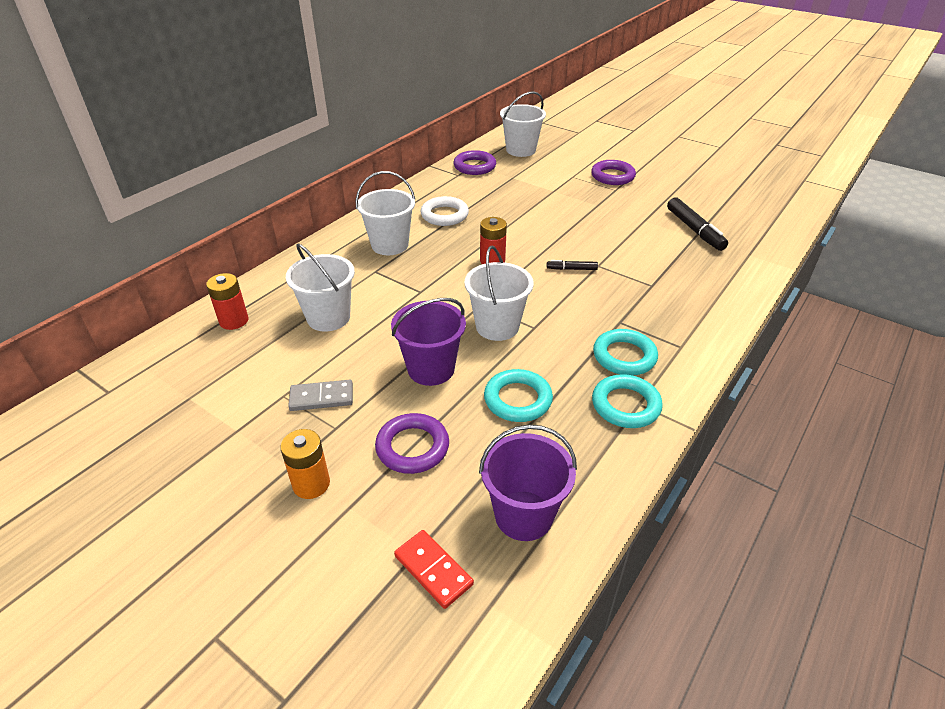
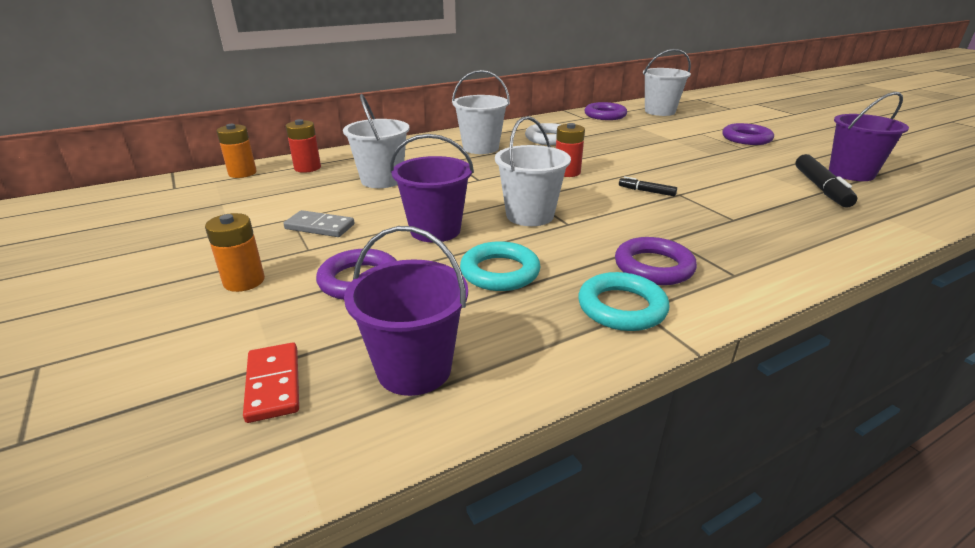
camera: 25 degrees right, 10 degrees down
(167, 348) = (242, 173): none -> orange battery
(624, 356) = (653, 267): turquoise ring -> purple ring
(707, 206) = (851, 173): none -> purple bucket

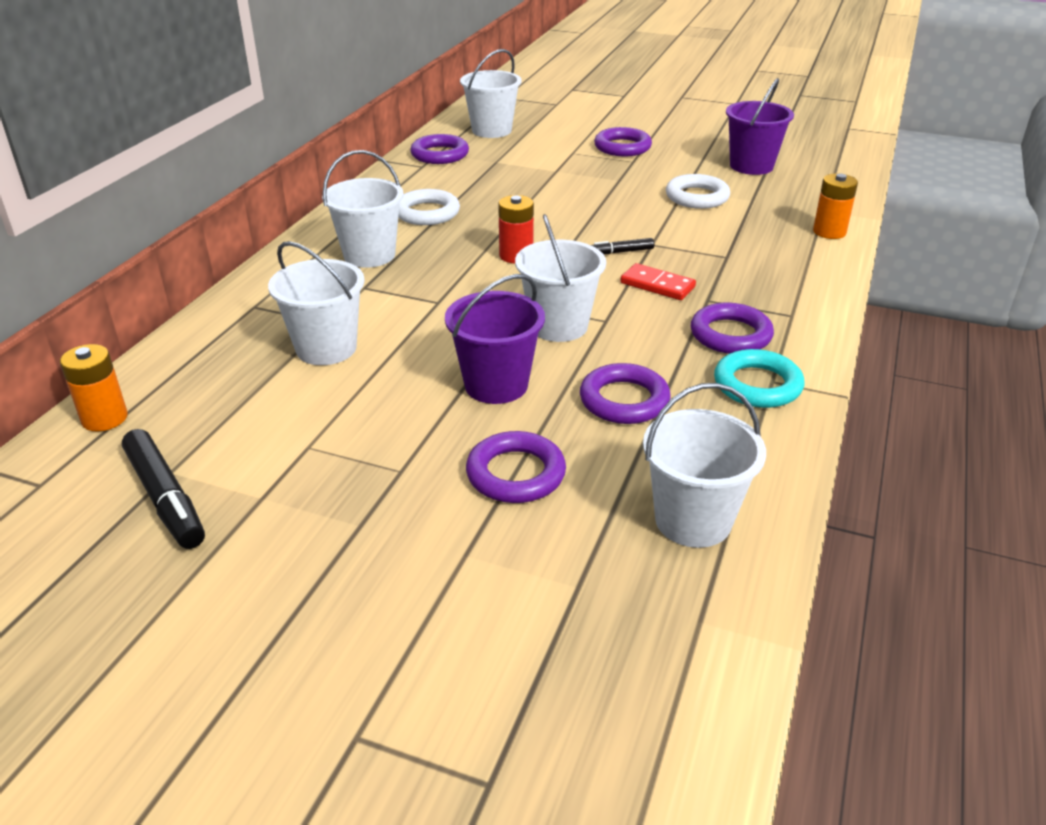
camera: 40 degrees left, 5 degrees up
(244, 281) = (400, 538): orange battery -> orange battery (829, 232)
(273, 384) = (610, 600): red domino -> red domino (657, 285)
(307, 168) = (190, 371): red battery -> none
(320, 227) = (364, 440): grey domino -> none
(414, 369) = (693, 520): purple bucket -> white bucket
(500, 272) = (624, 400): turquoise ring -> purple ring
(765, 178) = (697, 197): none -> white ring
(821, 188) = (748, 193): black marker -> black marker (166, 498)

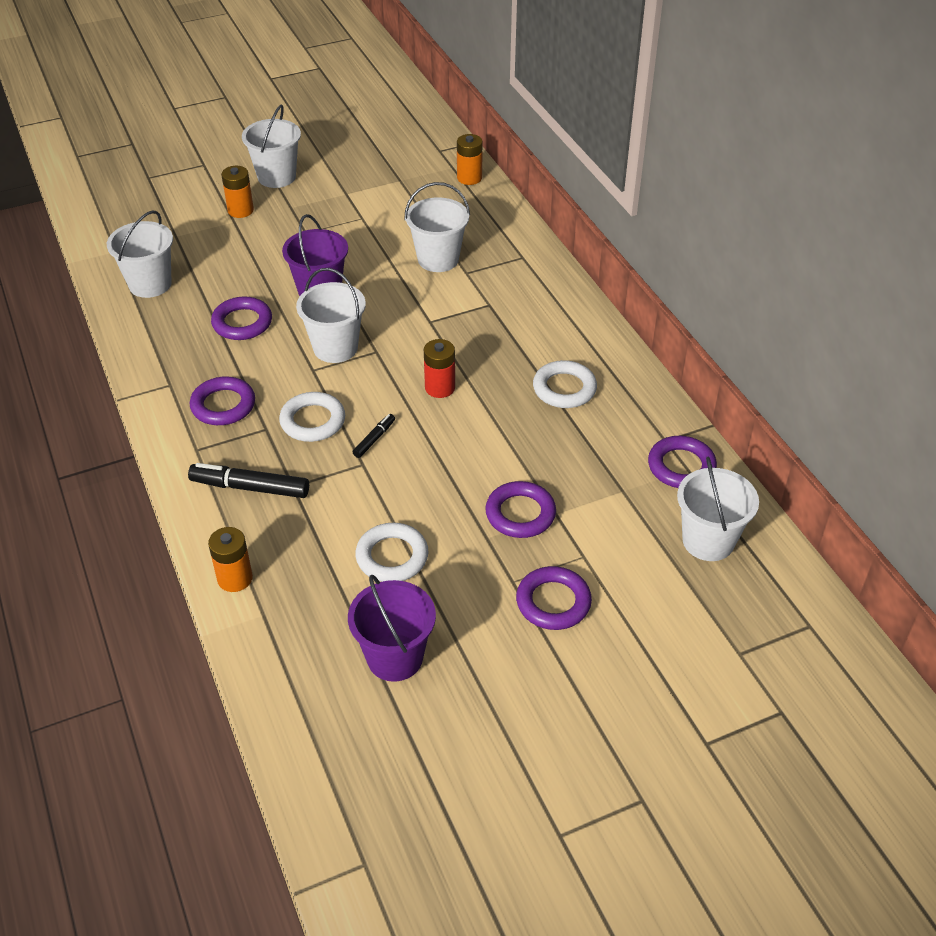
camera: 135 degrees right, 10 degrees up
(166, 498) = (382, 173): black marker -> black marker (250, 488)
(369, 255) = (530, 328): white bucket -> white bucket (277, 177)
(431, 569) = (240, 210): none -> orange battery
(515, 474) = (252, 259): purple ring -> purple ring (520, 514)
(657, 285) = (313, 421): red domino -> white ring
(757, 385) = (176, 376): turquoise ring -> none

